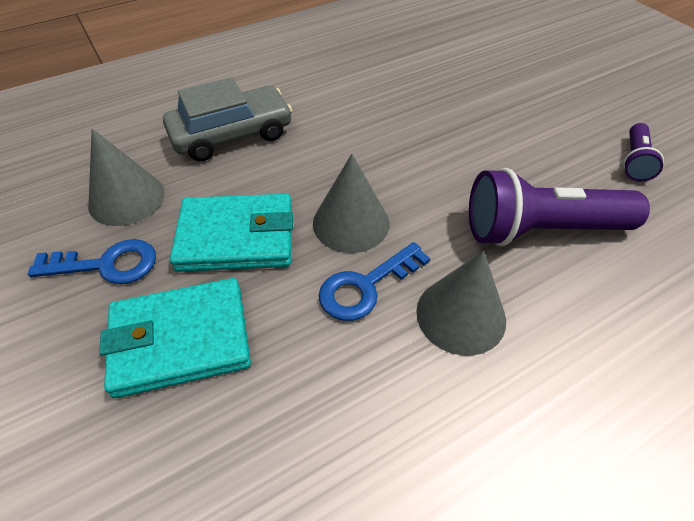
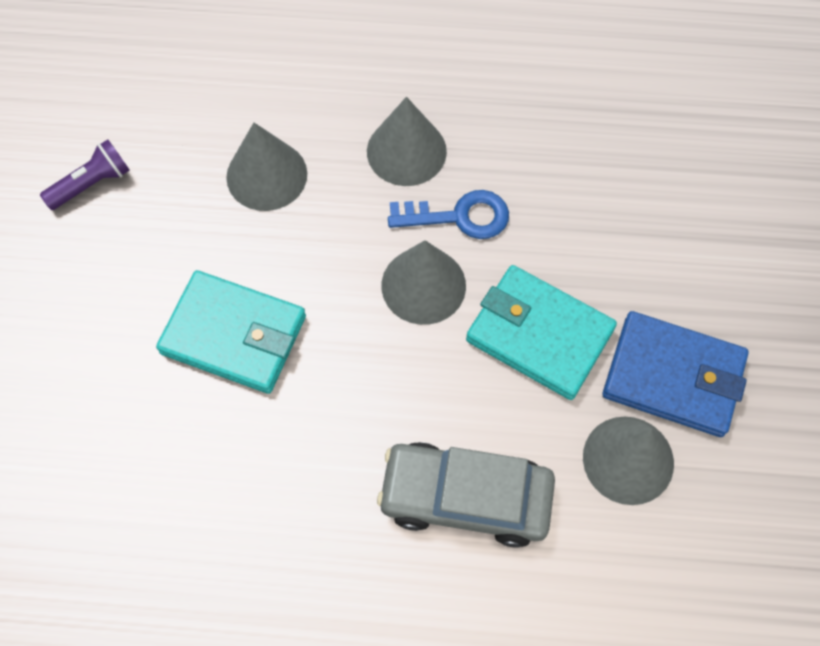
camera: 145 degrees left, 15 degrees up
(106, 264) = (673, 377): blue key -> blue wallet
(181, 340) = (633, 259): turquoise wallet -> turquoise wallet (234, 335)
(541, 230) = (266, 175): purple flashlight -> grey cone

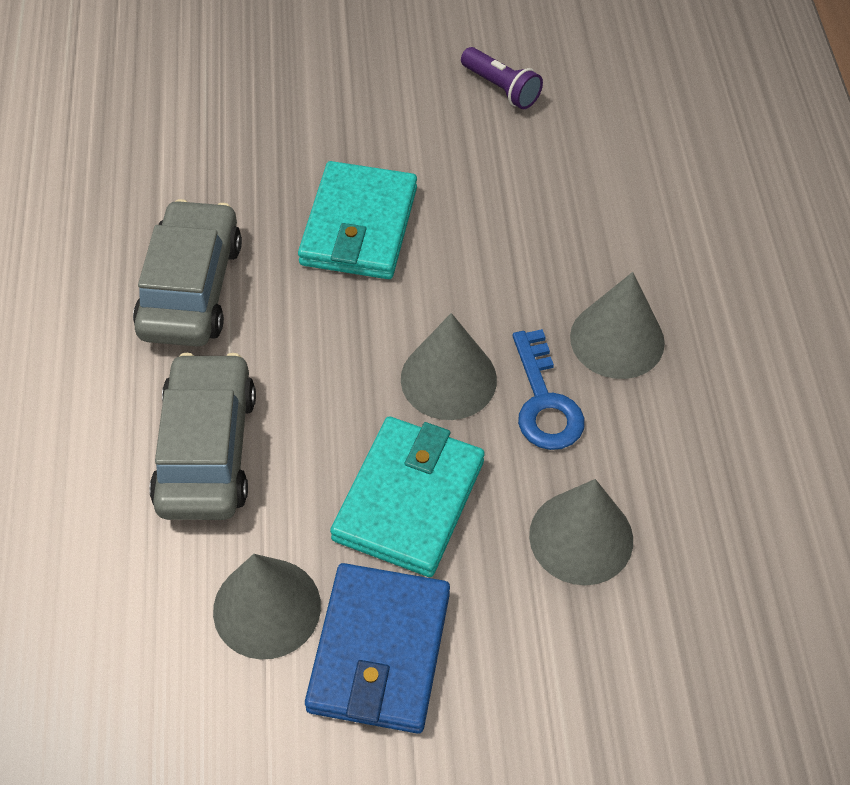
camera: 80 degrees right, 10 degrees down
(266, 175) = (549, 220): grey cone -> grey cone (581, 537)
(275, 499) = (191, 288): none -> grey car

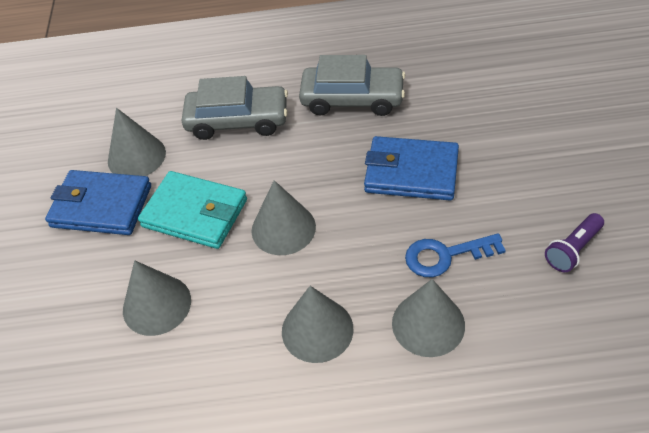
camera: 95 degrees right, 5 degrees down
(359, 226) = (411, 172): turquoise wallet -> blue wallet
(544, 402) = (263, 283): blue key -> blue key (445, 256)
(605, 228) = (428, 324): none -> grey cone

